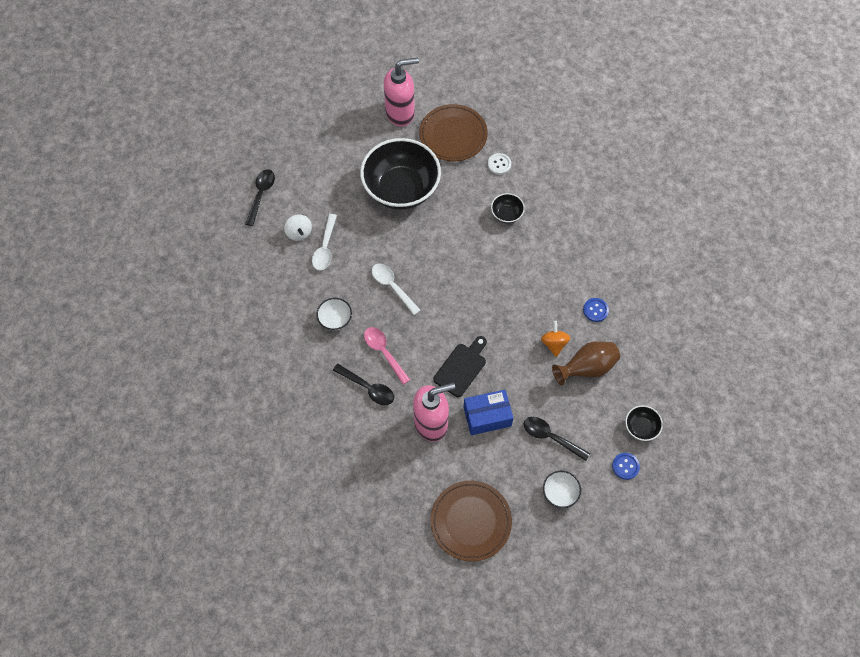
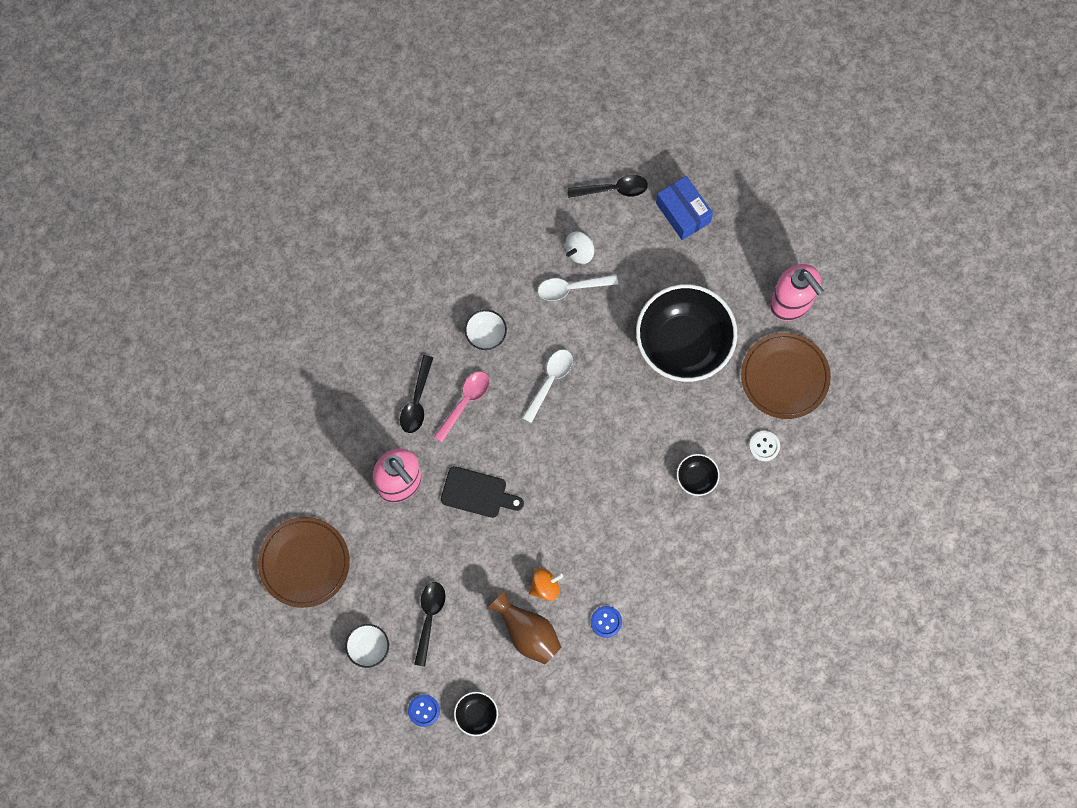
camera: 70 degrees right, 10 degrees up
(487, 416) = (429, 541): blue box -> blue box (683, 212)

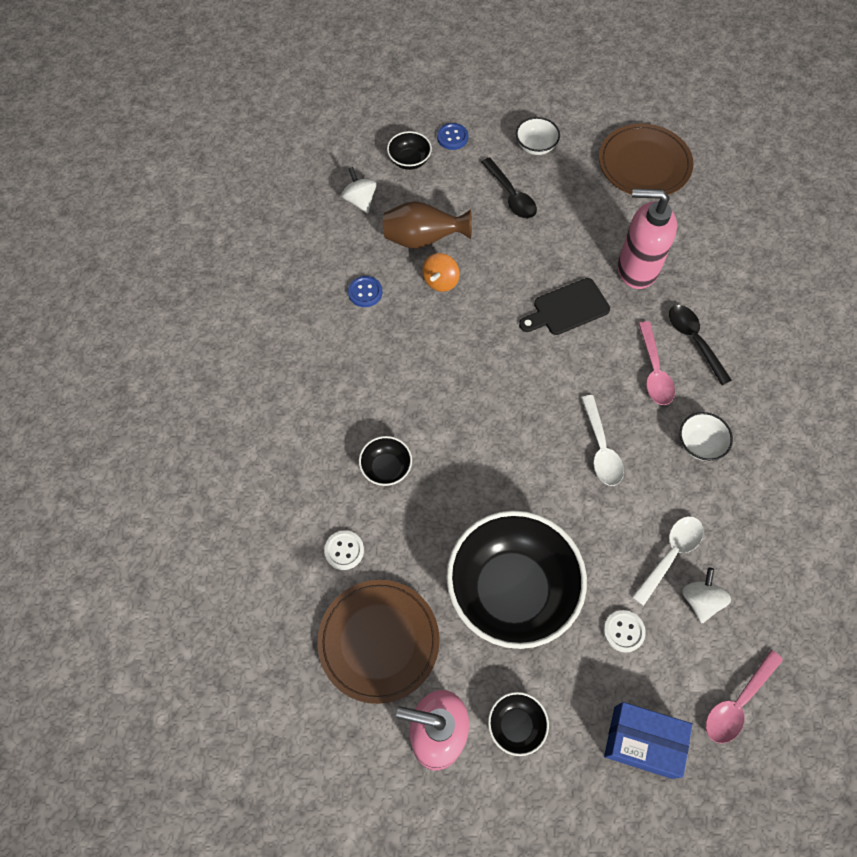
camera: 140 degrees right, 10 degrees down
(545, 708) = (360, 200): none -> white spinning top
(613, 189) = (737, 703): black spoon -> pink spoon
(640, 271) = (623, 631): none -> white button
(744, 273) = (516, 725): none -> black bowl

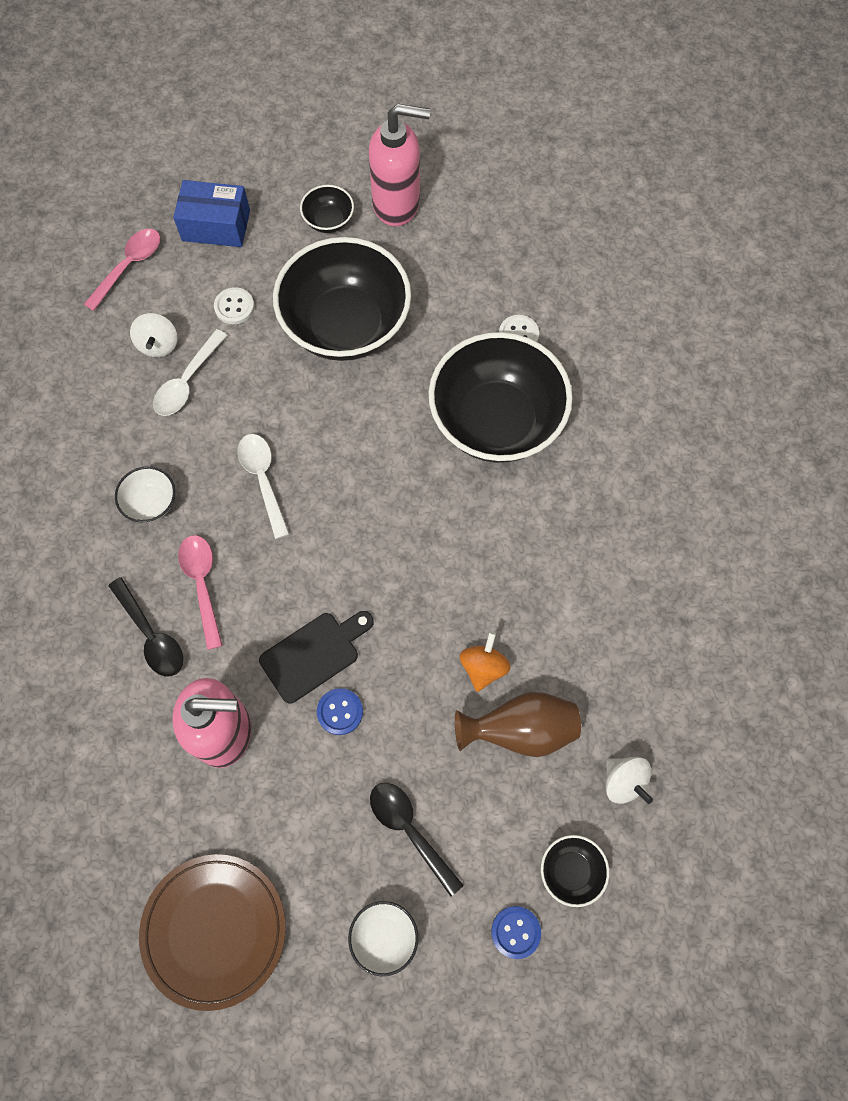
camera: 170 degrees right, 5 degrees up
(365, 292) = (576, 633): blue button -> blue button (340, 712)
(378, 641) = (465, 264): brown plate -> none
(386, 468) = (496, 421): black bowl -> black bowl, size x2.38

